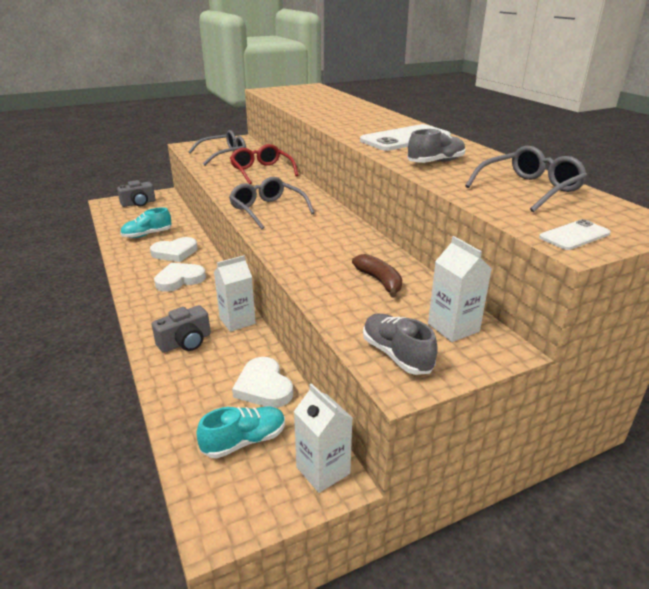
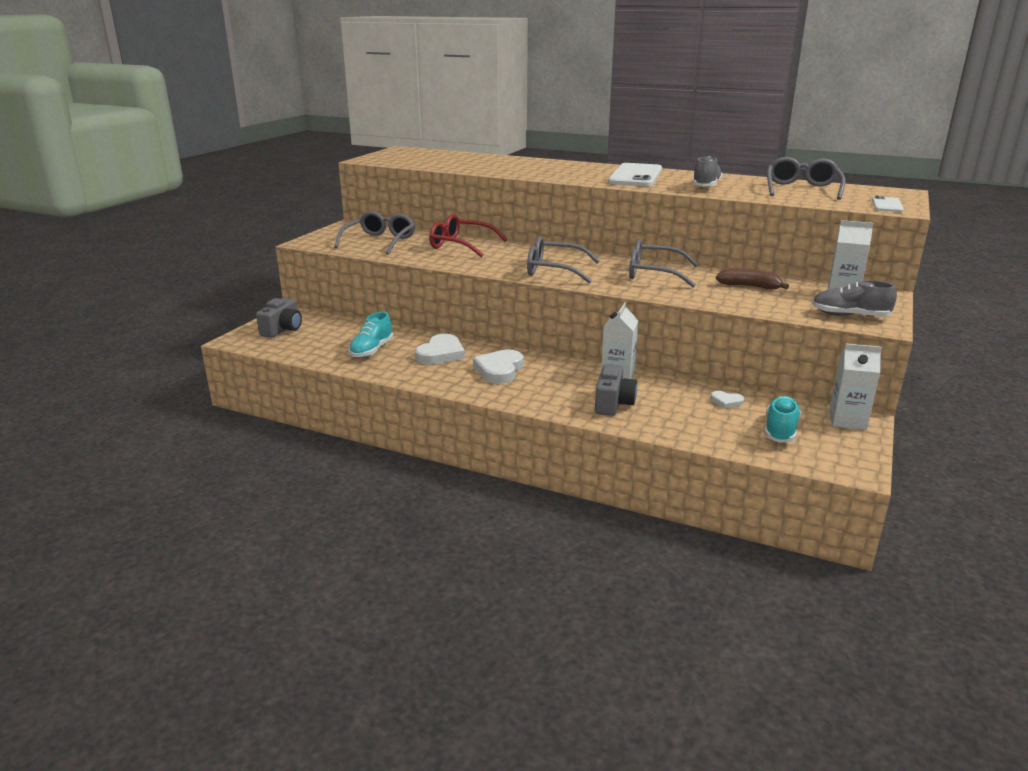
camera: 40 degrees left, 5 degrees down
(263, 387) = (726, 401): white heart -> white heart, size x0.51
(330, 238) = (653, 274): none -> grey glasses

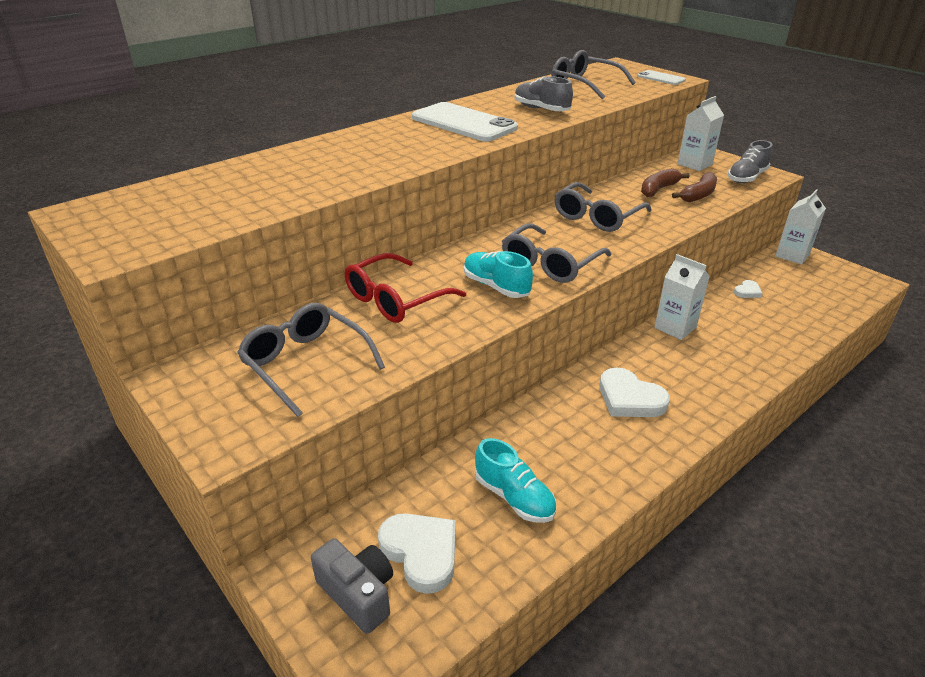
camera: 65 degrees left, 10 degrees up
(441, 354) = (559, 432): white heart -> white heart (421, 552)
(613, 403) = (738, 350): grey camera -> none
(763, 300) = (698, 195): none -> brown banana
(780, 430) = (806, 287): turquoise shoe -> turquoise shoe (496, 286)

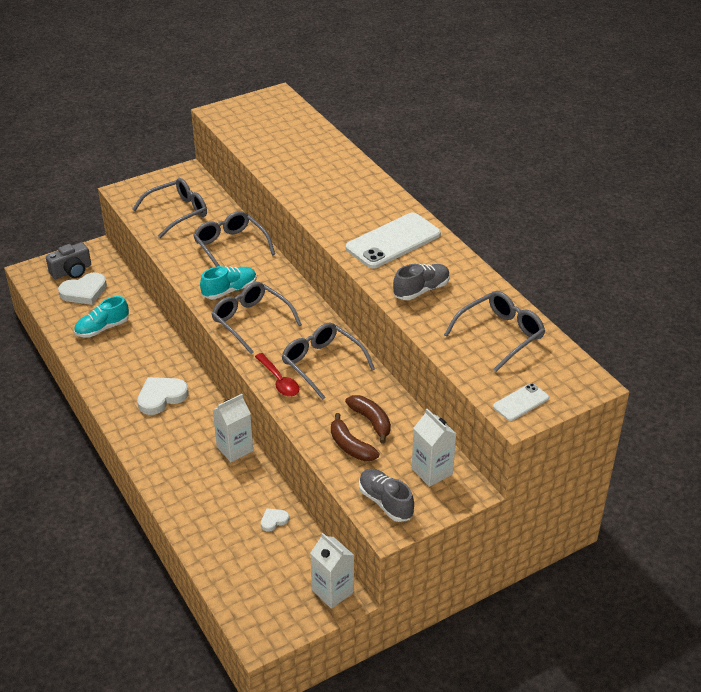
camera: 100 degrees right, 5 degrees up
(395, 300) = (230, 246): red glasses -> grey glasses
(639, 236) = (279, 381): none -> red spoon
(747, 291) = (273, 520): white heart -> white heart turned 90 degrees clockwise

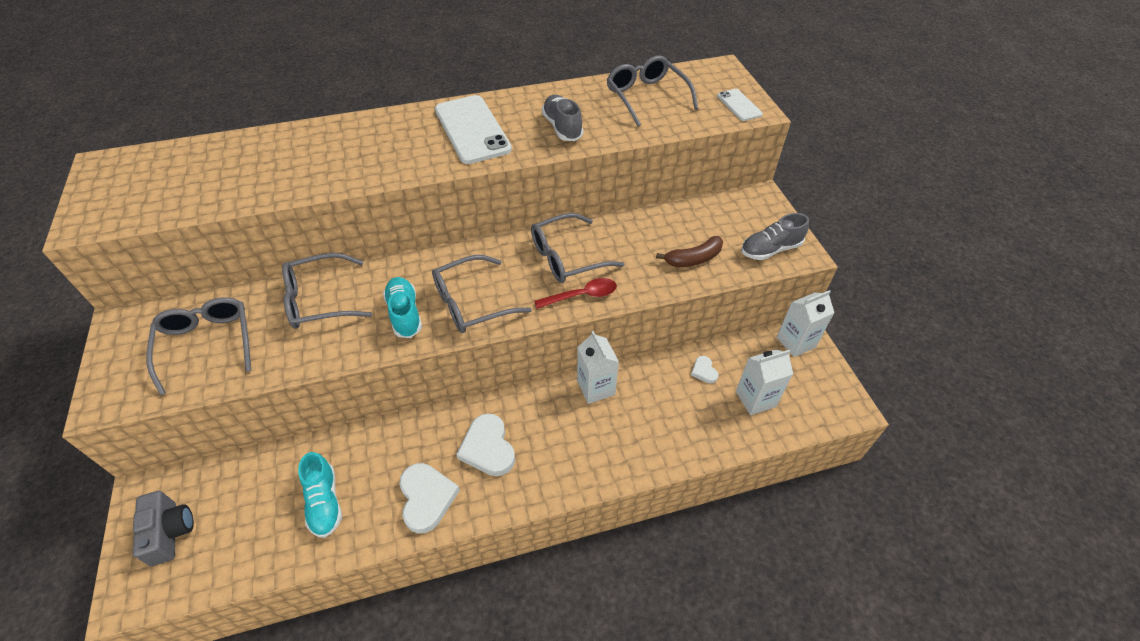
camera: 75 degrees left, 10 degrees up
(84, 292) = (230, 519): white heart -> white heart (426, 498)
(371, 421) = (662, 238): brown banana -> none
(432, 471) = (735, 213): white carton -> white carton (755, 399)

